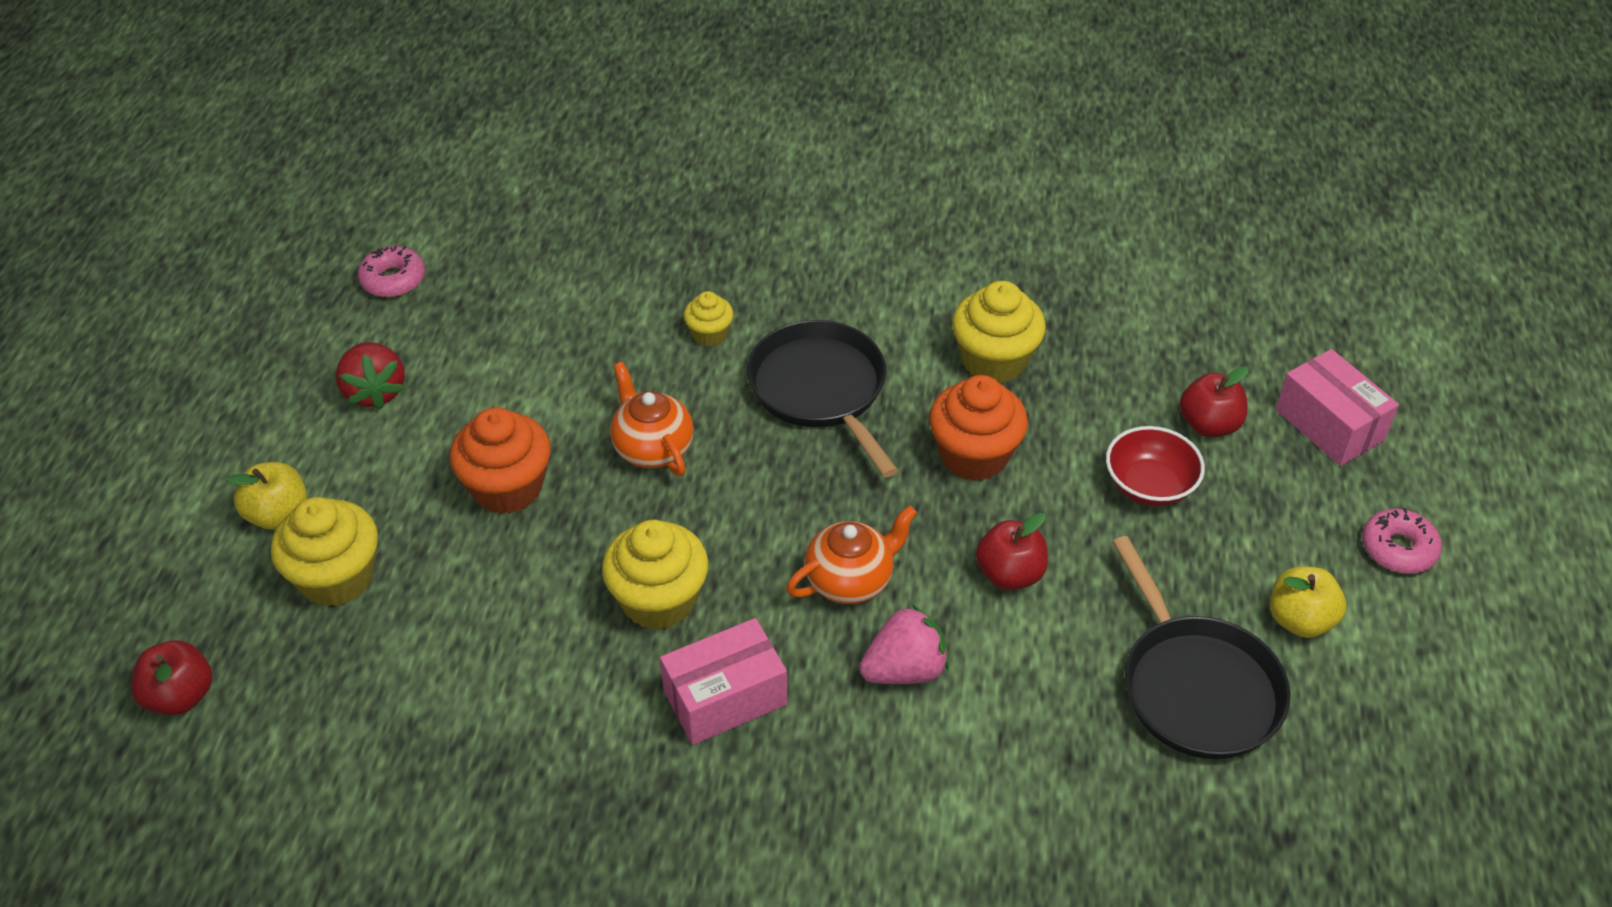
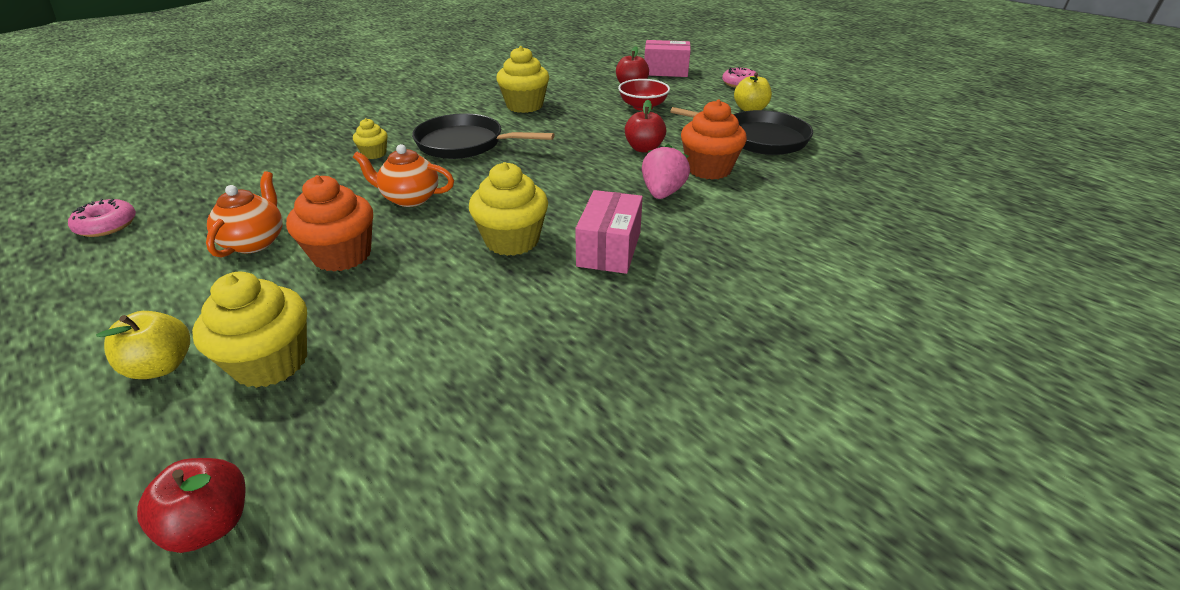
camera: 50 degrees left, 10 degrees down
(375, 392) = (166, 271): red strawberry -> none
(850, 580) = (588, 183): orange teapot -> orange teapot (255, 242)
(974, 455) = (566, 129): orange cupcake -> orange cupcake (709, 169)

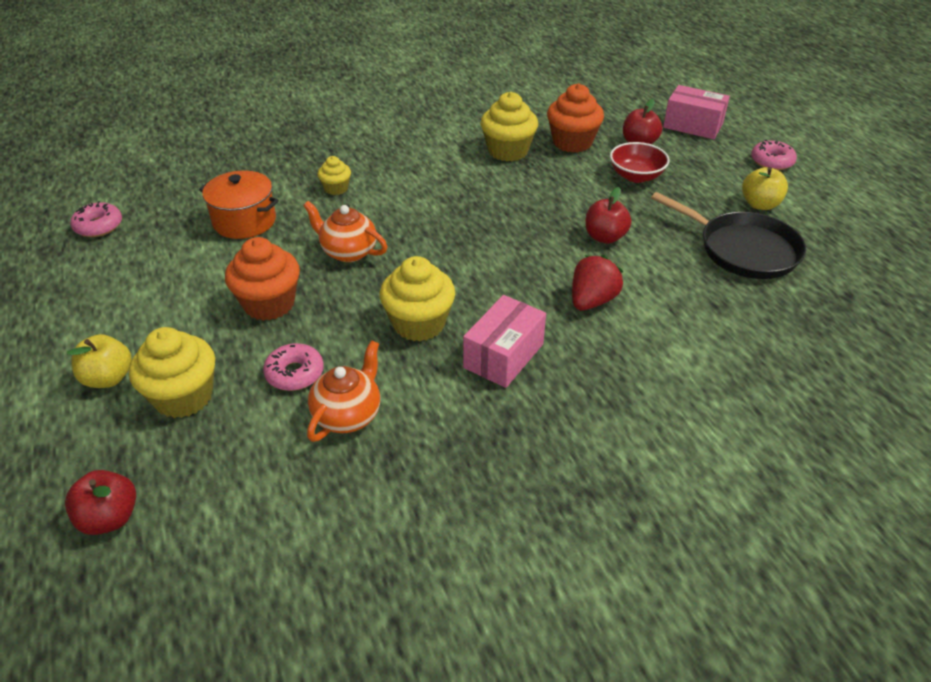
camera: 20 degrees right, 5 degrees up
(255, 242) = (205, 271): orange teapot -> orange teapot (348, 415)
(285, 193) = (244, 221): none -> orange pot
(399, 310) = (295, 373): none -> pink donut
(464, 144) = (425, 193): black pan -> none
(662, 193) = (592, 301): pink strawberry -> red strawberry
(709, 169) = (659, 280): orange cupcake -> orange cupcake (572, 142)

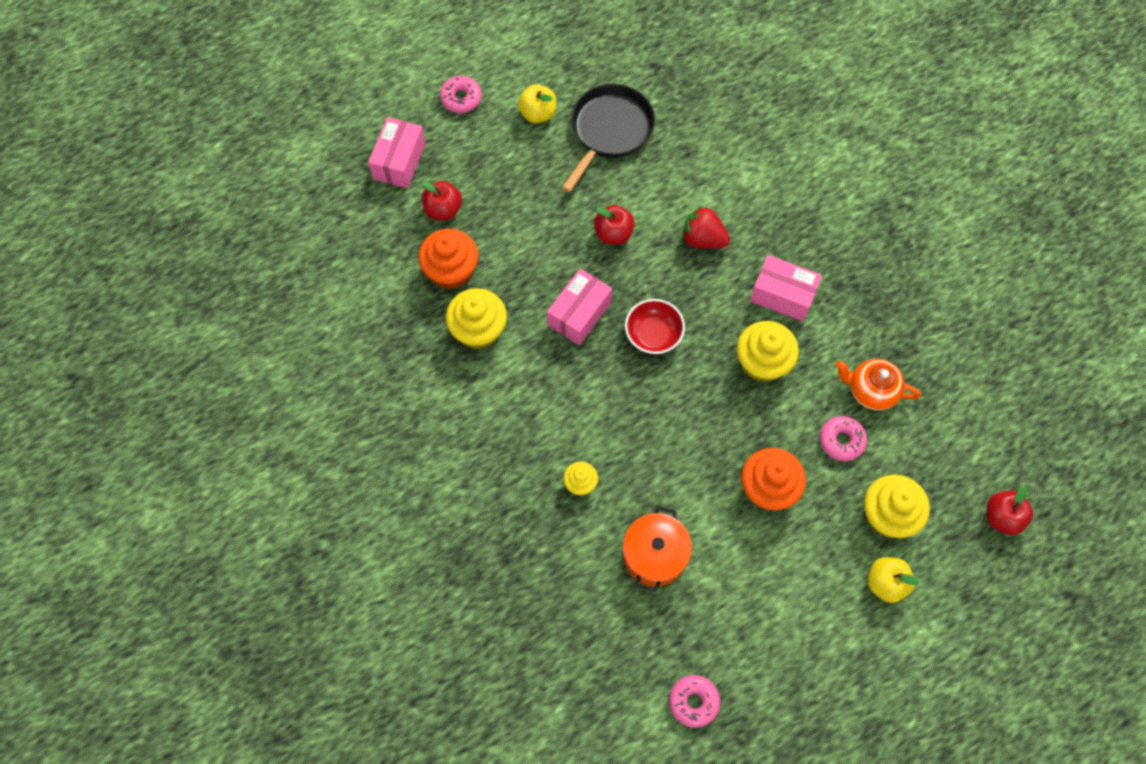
camera: 100 degrees left, 25 degrees up
(348, 252) = (681, 443): orange teapot -> none
(512, 206) = (579, 314): none -> pink box
(636, 176) = (507, 211): red bowl -> red bowl (653, 334)

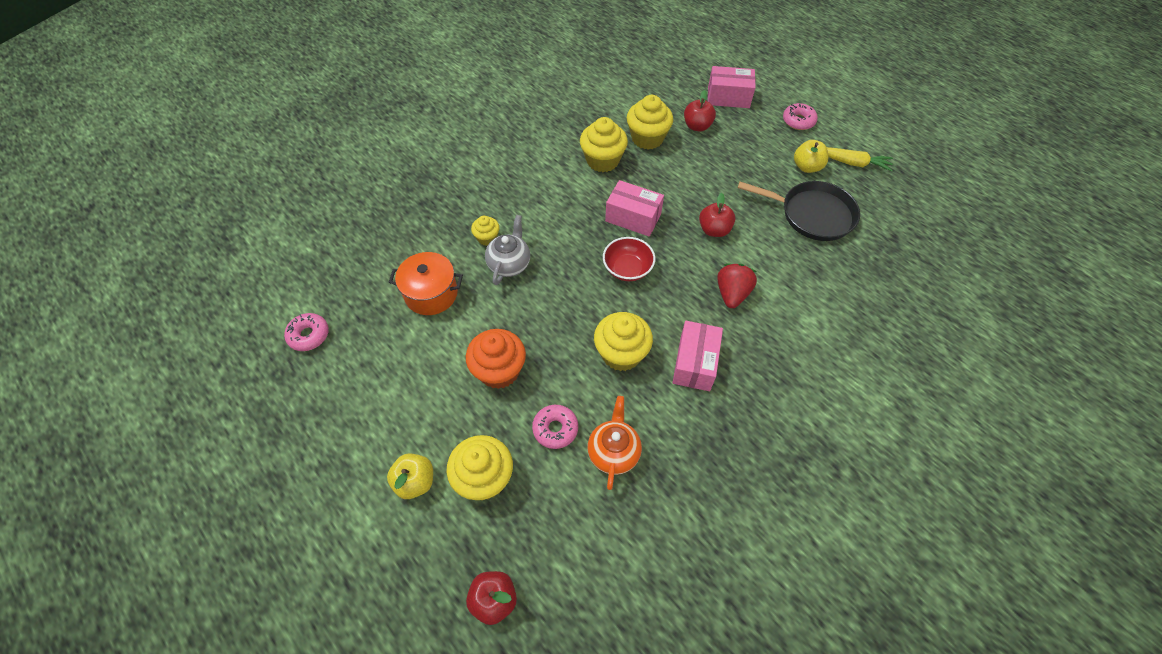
camera: 80 degrees right, 10 degrees down
(451, 271) = (647, 138): orange cupcake -> yellow cupcake
(541, 67) = (852, 163): none -> yellow carrot
(625, 461) = (509, 264): none -> grey teapot

